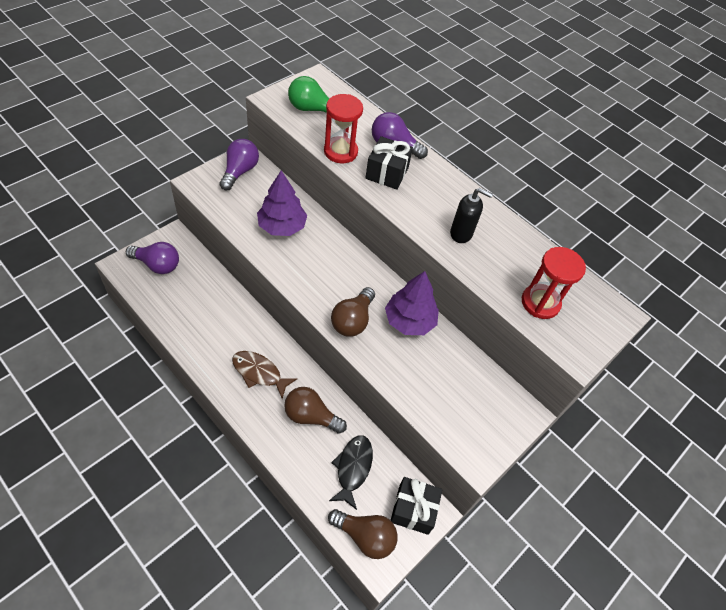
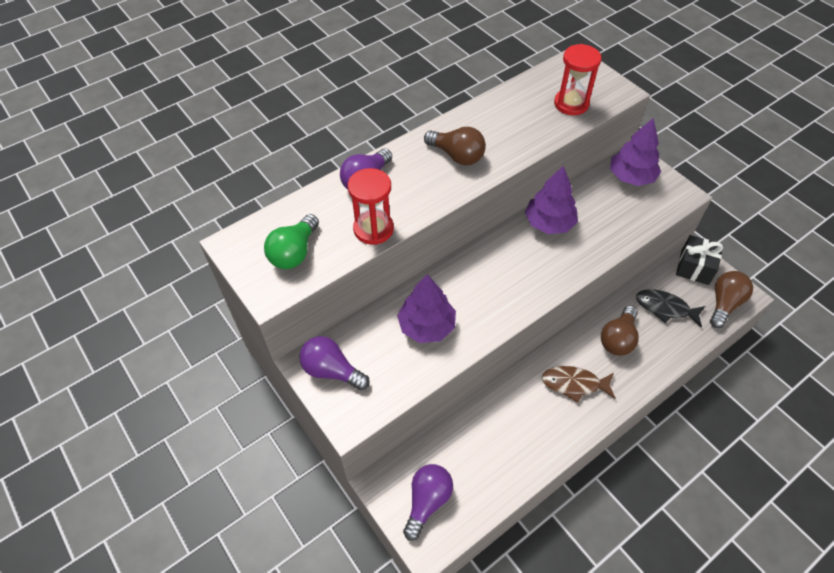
camera: 75 degrees left, 0 degrees up
(259, 373) = (574, 384): brown fish -> brown fish turned 60 degrees clockwise
(352, 320) = (553, 268): brown light bulb -> brown light bulb (457, 156)
(387, 173) = (409, 191): black gift -> none
(461, 234) = (494, 143): black soap dispenser -> none
(492, 405) = (631, 177): none -> purple tree

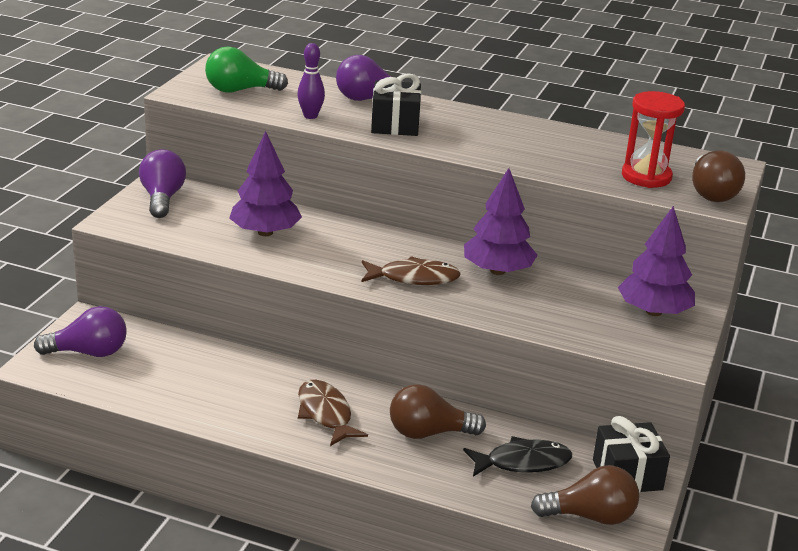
camera: 55 degrees right, 25 degrees down
(373, 229) = (310, 116): red hourglass -> purple bowling pin
(420, 187) = (395, 125): none -> black gift
(457, 156) = (466, 132): brown light bulb -> brown light bulb (711, 193)
(536, 270) = (414, 278): none -> brown fish
(665, 308) = (523, 462): black fish -> black fish turned 90 degrees clockwise

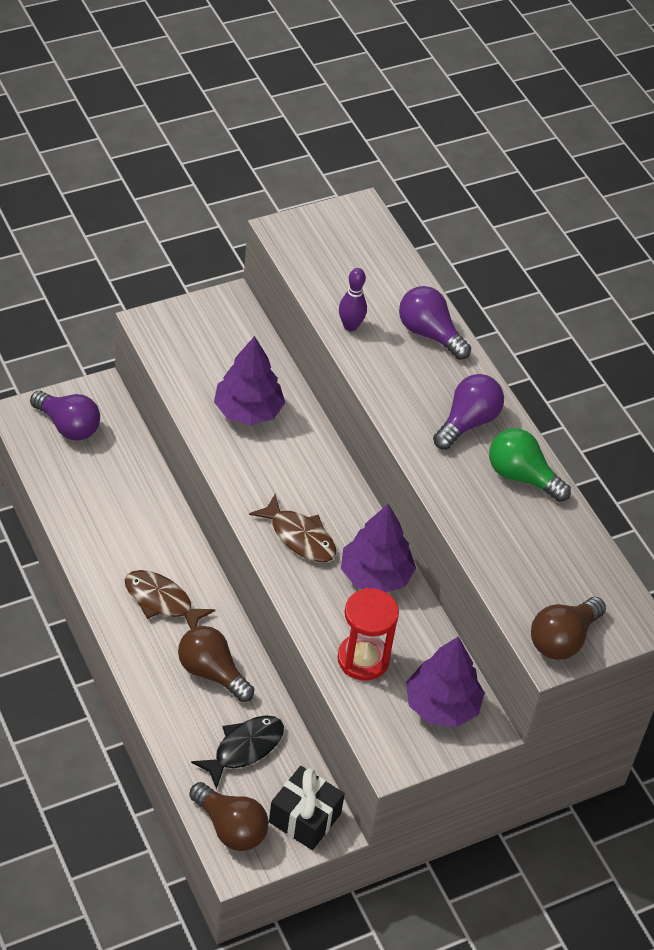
camera: 40 degrees right, 20 degrees up
(162, 198) = (215, 320): purple light bulb -> purple light bulb (467, 422)
(240, 90) = (334, 257): green light bulb -> green light bulb (521, 476)
(325, 414) = (161, 601): brown fish -> brown fish turned 75 degrees counterclockwise
(395, 125) = (406, 381): black gift -> none
(523, 462) = (244, 748): black fish -> black fish turned 75 degrees counterclockwise
(646, 177) = (534, 583): red hourglass -> red hourglass (363, 659)

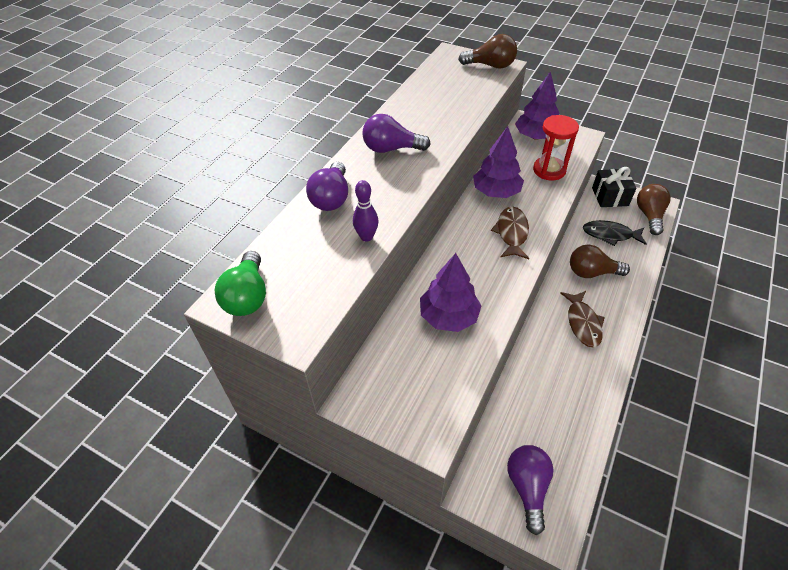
camera: 120 degrees left, 0 degrees up
(212, 672) = (591, 272): brown light bulb -> brown light bulb turned 90 degrees clockwise
(521, 476) = (407, 115): green light bulb -> green light bulb (248, 296)

